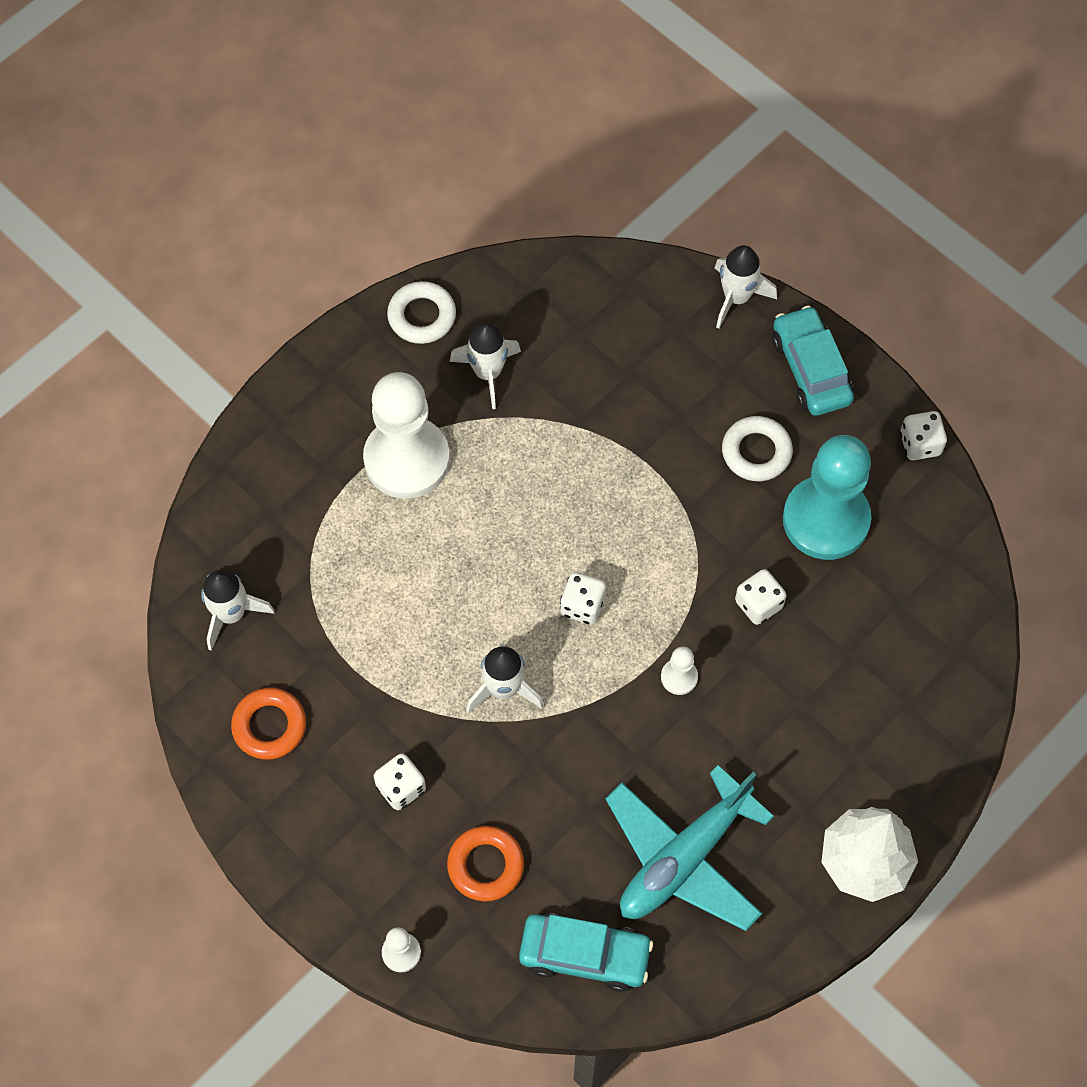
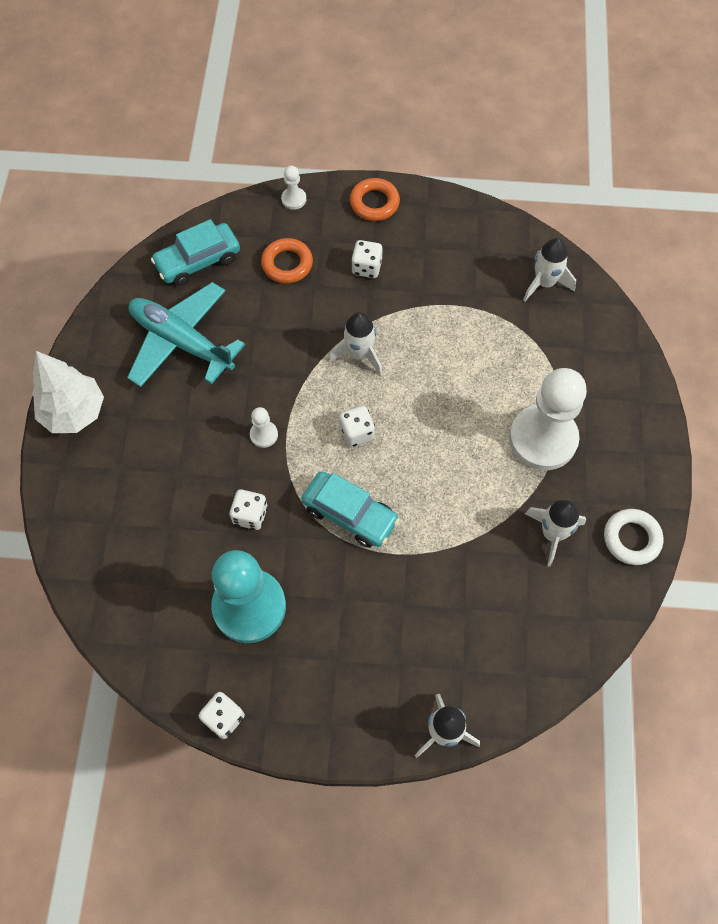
camera: 140 degrees right, 0 degrees up
(269, 726) = (464, 246): orange ring -> orange ring (374, 203)
(684, 858) = (182, 341): turquoise plane -> turquoise plane turned 60 degrees counterclockwise
(756, 452) = (333, 619): white ring -> none
(810, 369) = (345, 715): turquoise car -> turquoise car (350, 514)

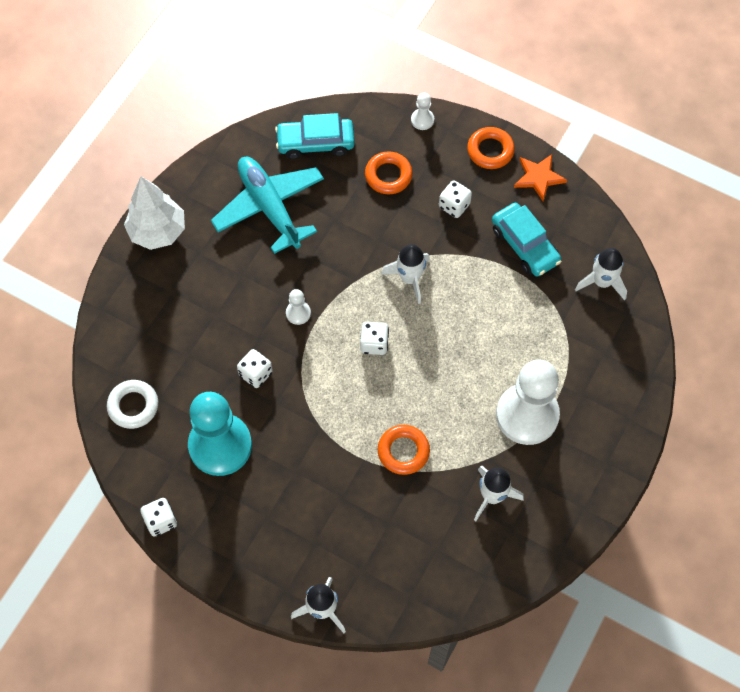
camera: 25 degrees right, 0 degrees up
(350, 514) = (335, 407): turquoise car -> turquoise car (525, 245)
(433, 210) = (538, 177): none -> orange star
(441, 528) = (403, 451): none -> orange ring
(631, 539) = (556, 529): white ring -> white ring (133, 406)

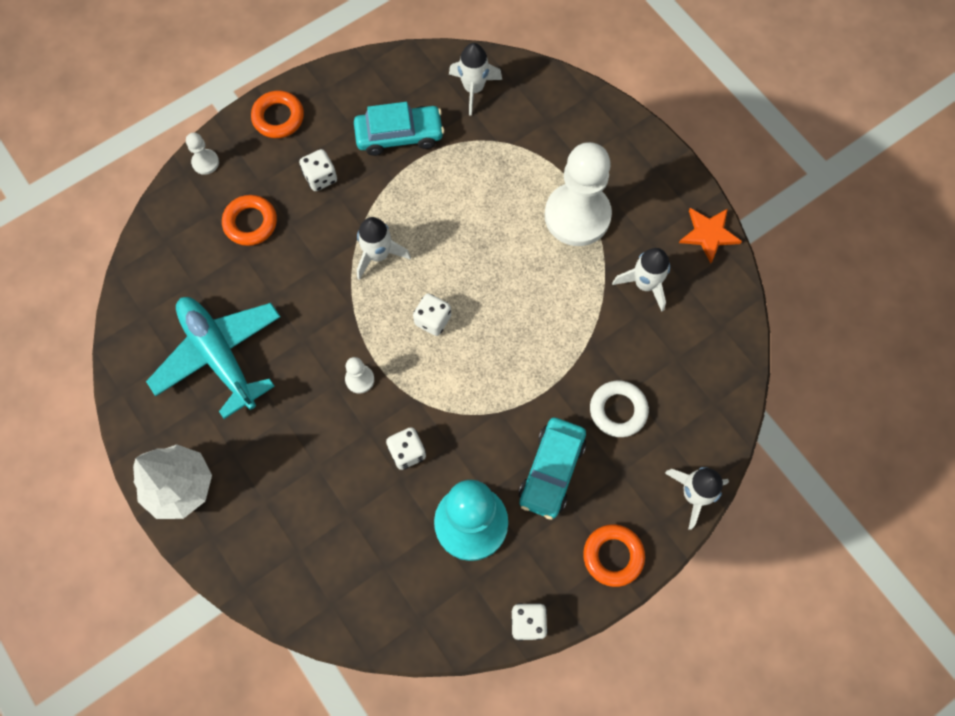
camera: 65 degrees left, 5 degrees up
(133, 406) = (380, 599): white ring -> white ring (618, 410)
(269, 207) = (219, 355): turquoise plane -> turquoise plane turned 60 degrees clockwise
(315, 143) = (169, 276): turquoise car -> turquoise car (552, 471)
(403, 451) = (562, 344): orange ring -> orange ring (613, 556)
(538, 177) = (333, 89): orange star -> orange star (708, 234)

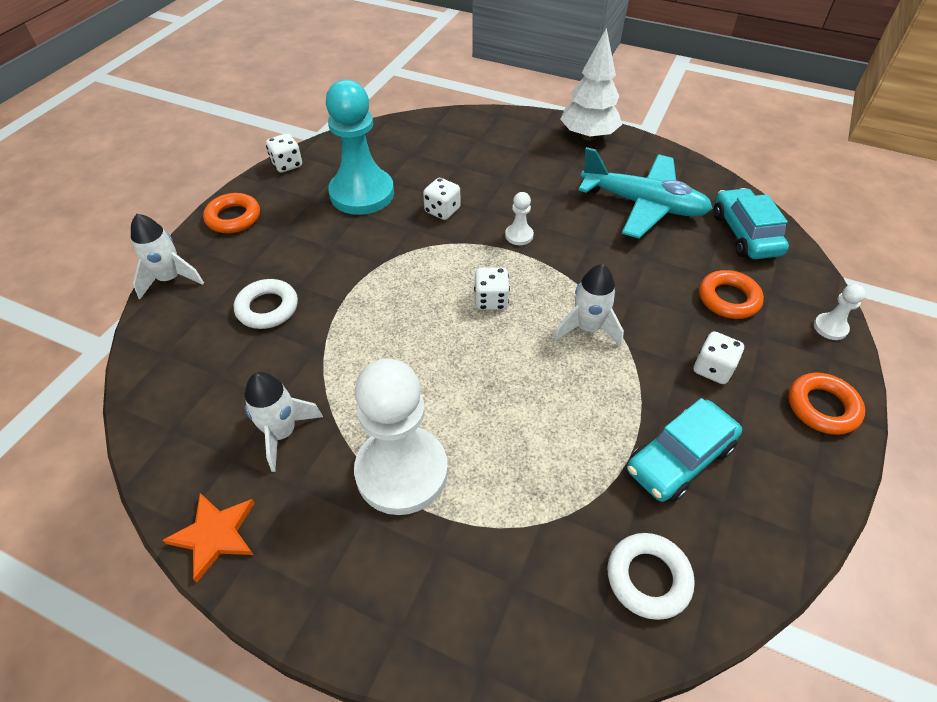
camera: 150 degrees right, 20 degrees down
(473, 89) = (648, 578): white rocket -> white ring
(552, 471) = (311, 245): turquoise car -> turquoise car (744, 234)

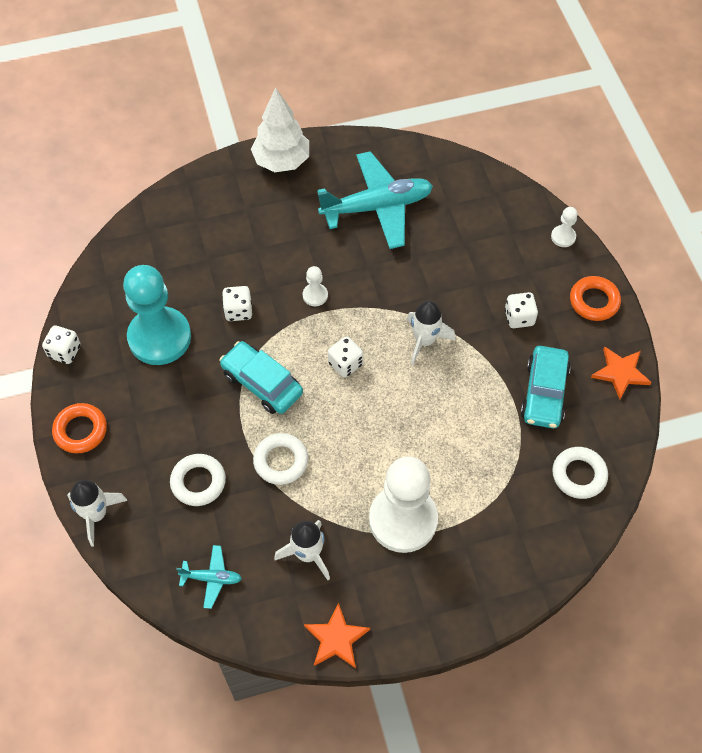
camera: 40 degrees left, 10 degrees up
(185, 390) = (211, 578): none -> turquoise plane
(349, 338) = (281, 461): none -> white ring
(728, 299) = (491, 255): orange ring -> none
(744, 234) = (463, 190): turquoise car -> turquoise car (262, 383)
(800, 502) = (620, 373): none -> orange star

